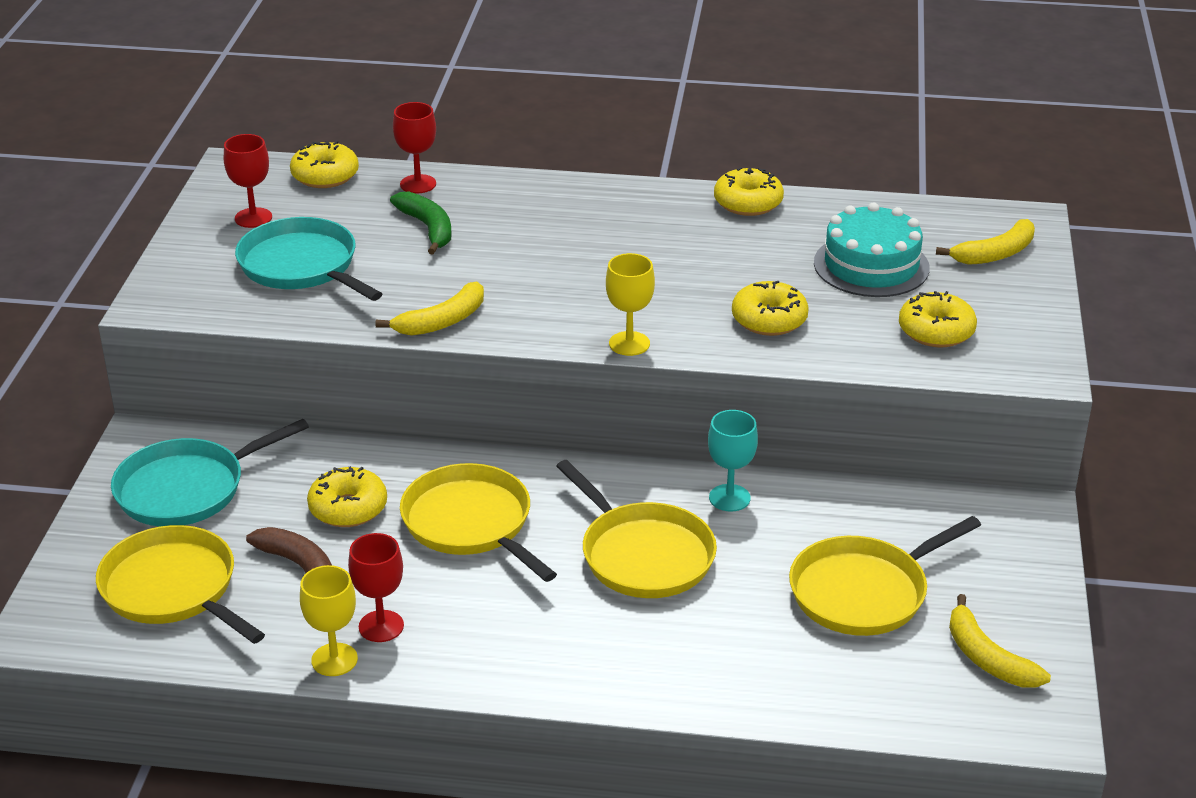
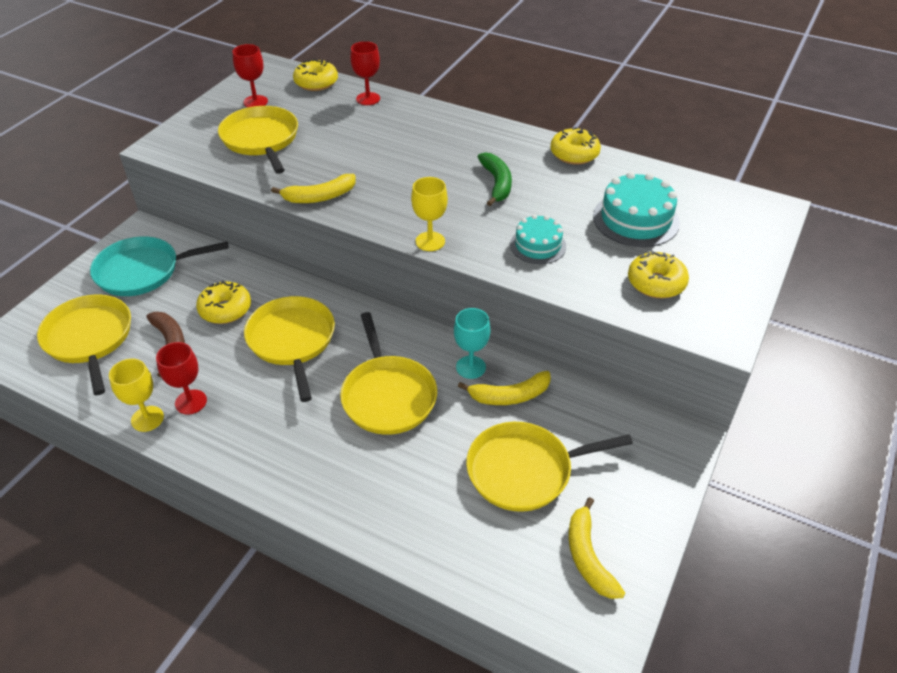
camera: 20 degrees right, 10 degrees up
(302, 266) = (261, 139): turquoise pan -> yellow pan
(428, 228) = (354, 130): green banana -> green banana (496, 183)
(769, 320) = (538, 245): yellow donut -> turquoise cake
(995, 253) = (734, 230): yellow banana -> yellow banana (510, 396)

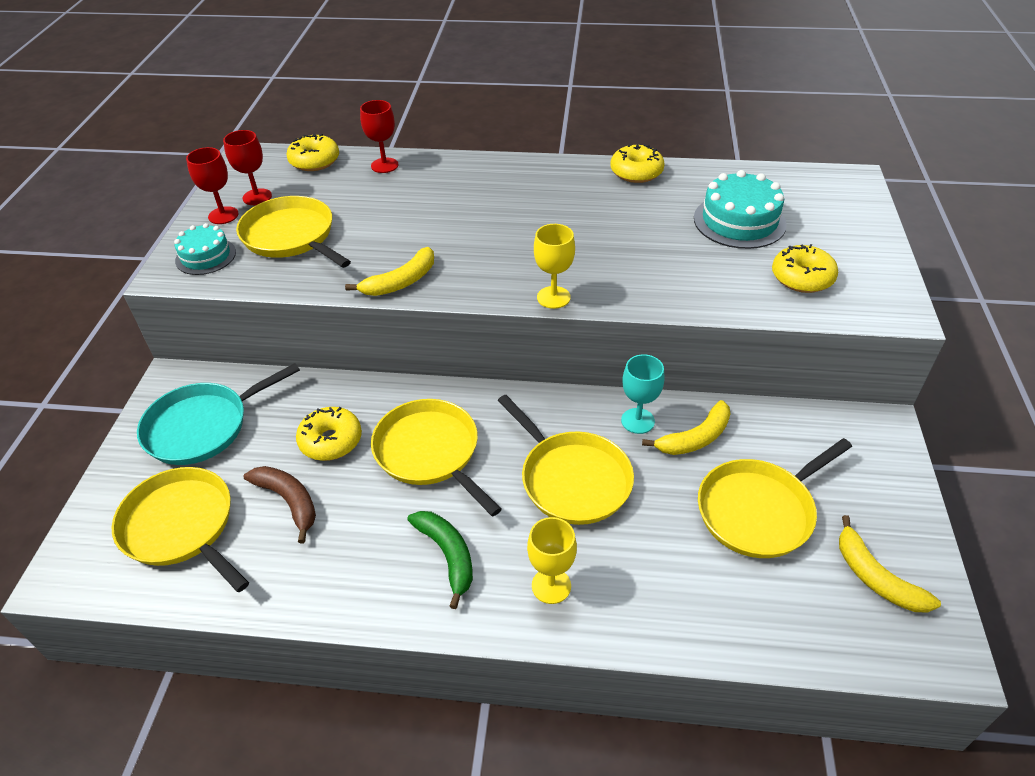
camera: 20 degrees left, 0 degrees up
(147, 419) = (312, 598): yellow goblet -> yellow goblet (551, 586)
(191, 402) = (354, 560): red goblet -> red goblet (223, 215)
(496, 183) = (580, 220): green banana -> green banana (447, 555)
(538, 245) = (665, 272): turquoise cake -> turquoise cake (205, 256)

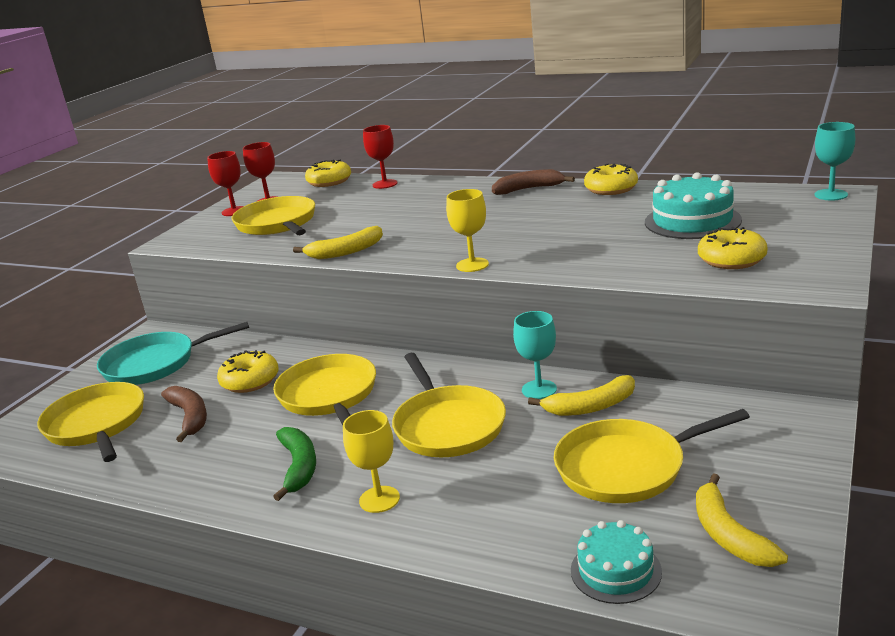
camera: 20 degrees right, 20 degrees down
(205, 256) = (203, 233): turquoise cake -> turquoise cake (615, 571)
(551, 173) = (528, 189): none -> brown banana
(846, 180) = (831, 195): none -> turquoise goblet

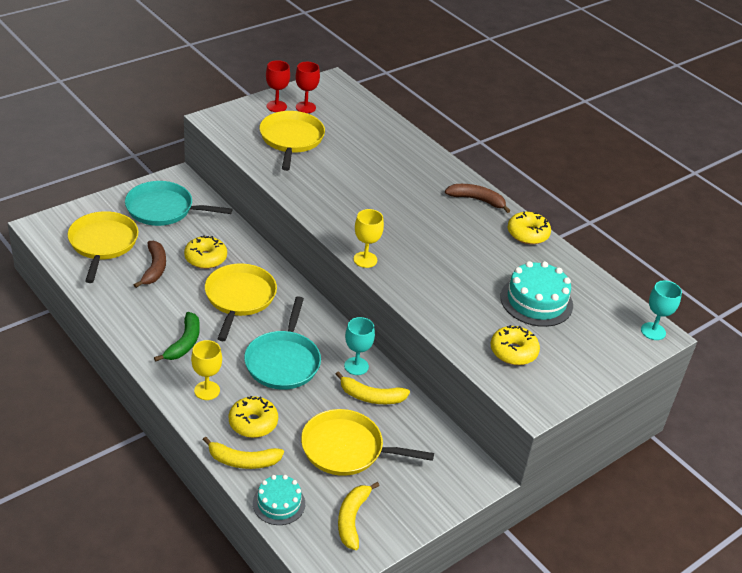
camera: 20 degrees right, 15 degrees up
(329, 181) = (362, 107): yellow donut -> yellow donut (253, 423)
(346, 252) = (306, 198): yellow banana -> yellow banana (243, 461)
(385, 184) = (394, 133): red goblet -> none
(448, 425) = (283, 362): yellow pan -> turquoise pan

